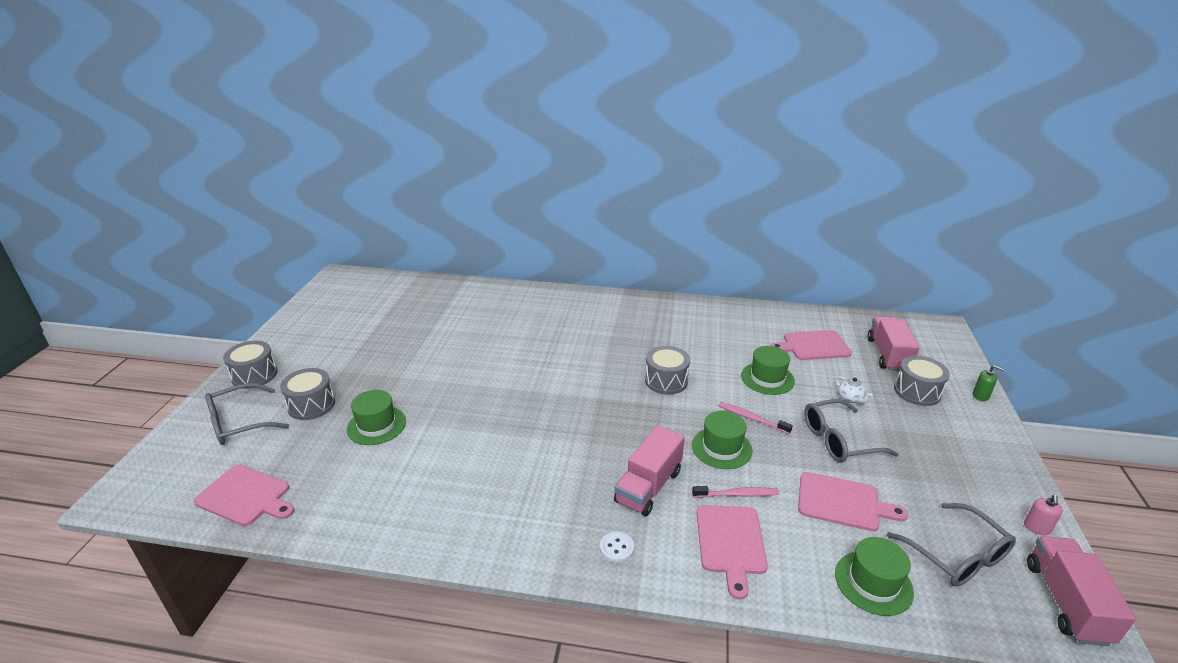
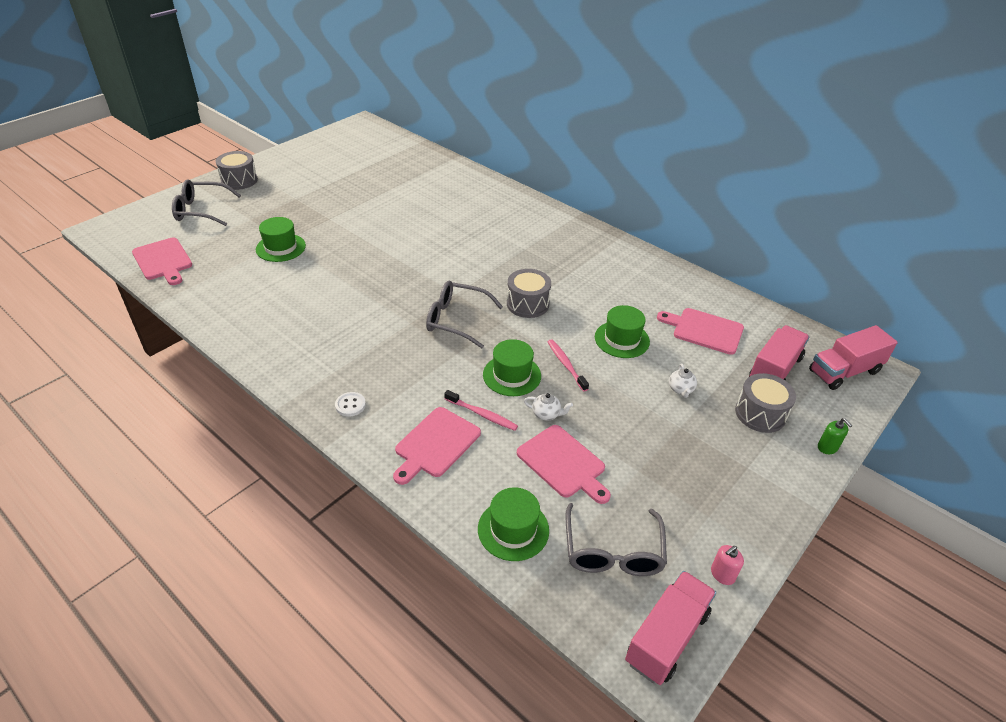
camera: 30 degrees right, 10 degrees up
(311, 405) = (254, 216): grey drum -> none
(648, 486) = (420, 375): pink truck -> pink truck (844, 371)
(784, 467) = (546, 414): none -> white teapot
(838, 440) = (623, 417): grey glasses -> grey glasses (456, 320)

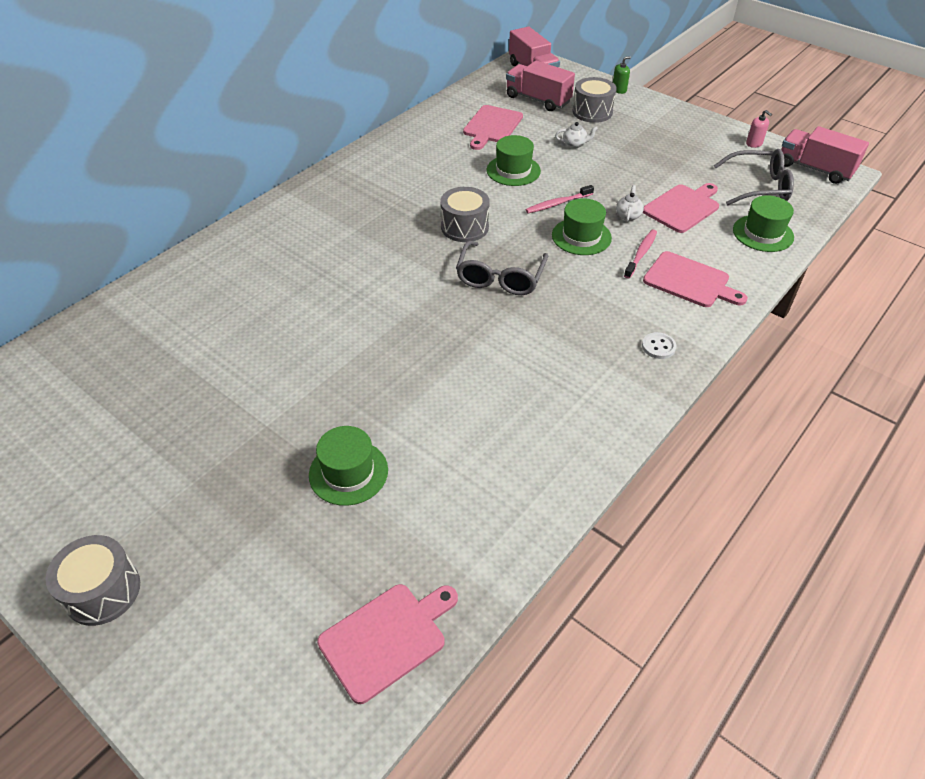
camera: 90 degrees left, 5 degrees up
(201, 210) = (214, 628): grey glasses -> none

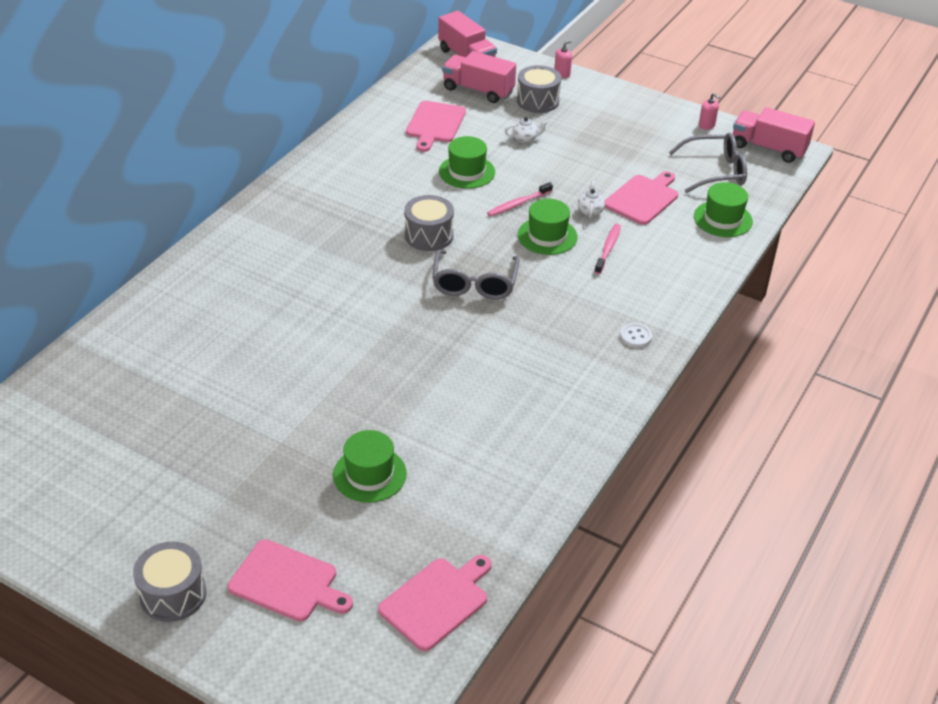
camera: 10 degrees left, 5 degrees down
(619, 90) = (562, 74): green soap dispenser -> pink soap dispenser
(690, 281) = (658, 272): pink cutting board -> pink cutting board (287, 582)

